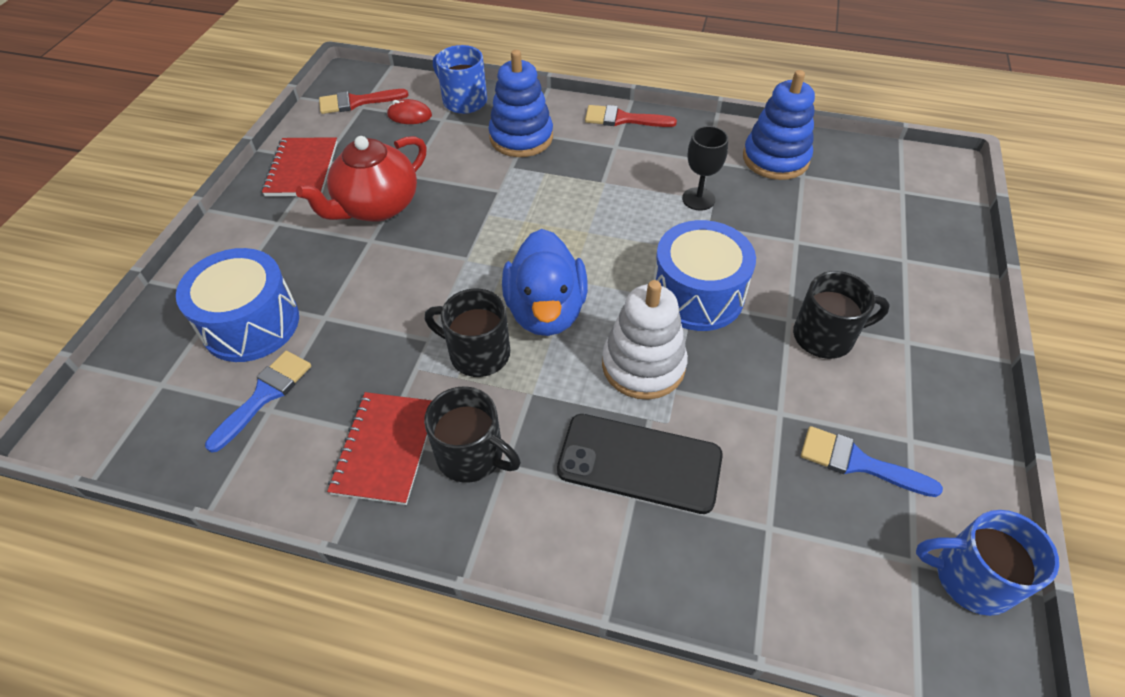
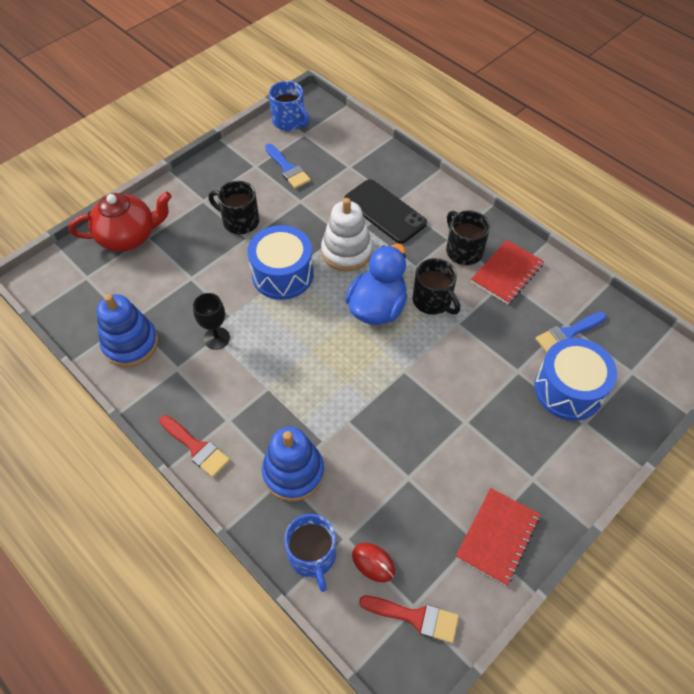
camera: 150 degrees left, 5 degrees up
(376, 207) = (449, 454): red teapot -> red teapot (129, 236)

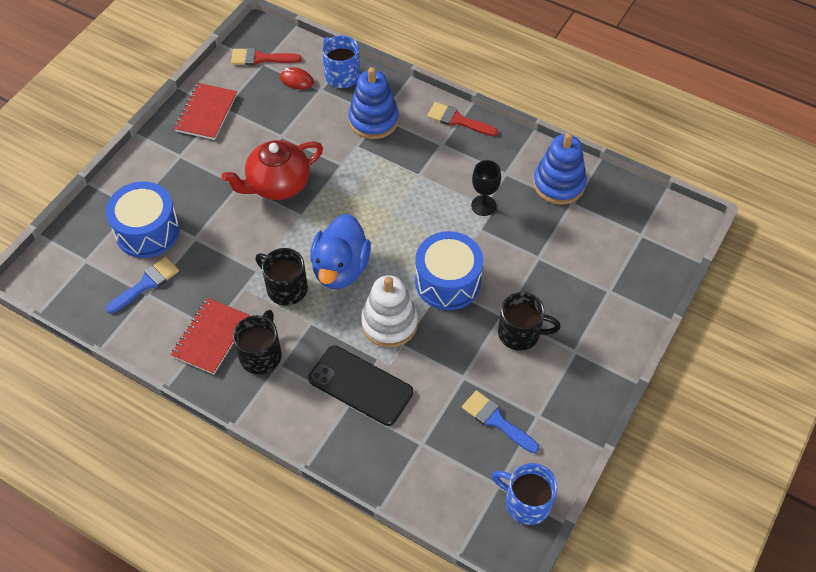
camera: 165 degrees right, 0 degrees up
(129, 236) = (628, 287): red teapot -> red teapot (277, 185)
(463, 250) = (261, 354): black mug -> black mug turned 120 degrees counterclockwise

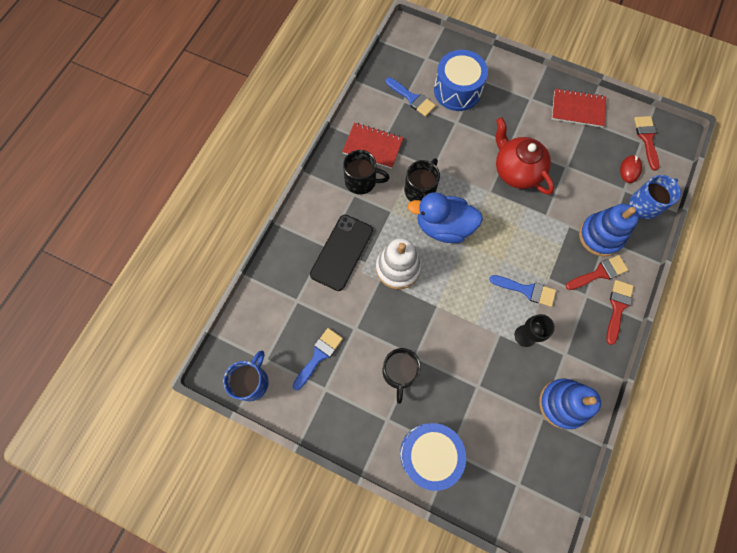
camera: 85 degrees right, 15 degrees up
(417, 128) = (599, 273): none -> red brush
(430, 196) = (526, 290): none -> blue brush
(448, 282) = (442, 310): blue drum -> blue drum (429, 454)

